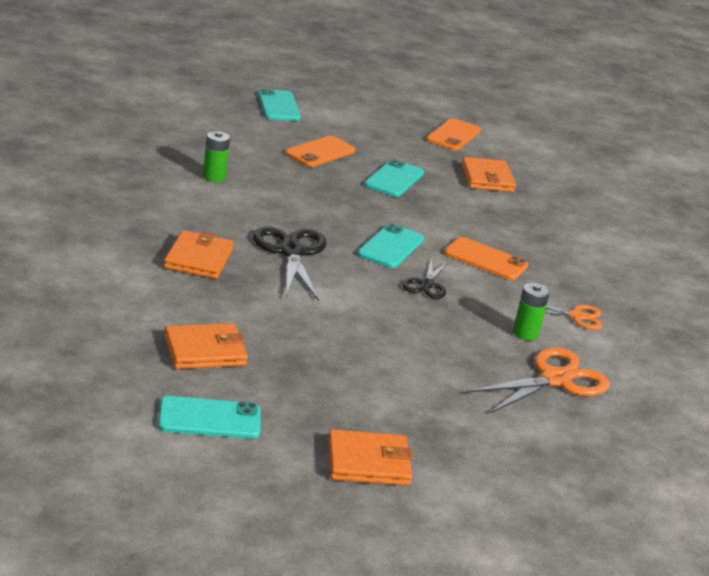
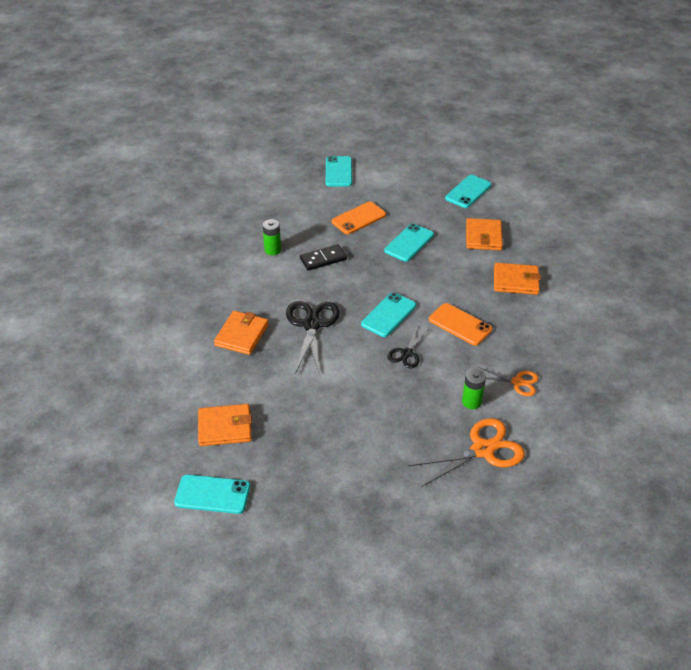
camera: 15 degrees right, 15 degrees up
(286, 189) = (323, 259): none -> black domino
(368, 462) = (317, 537): orange wallet -> orange wallet (516, 281)
(453, 135) = (468, 192): orange phone -> turquoise phone

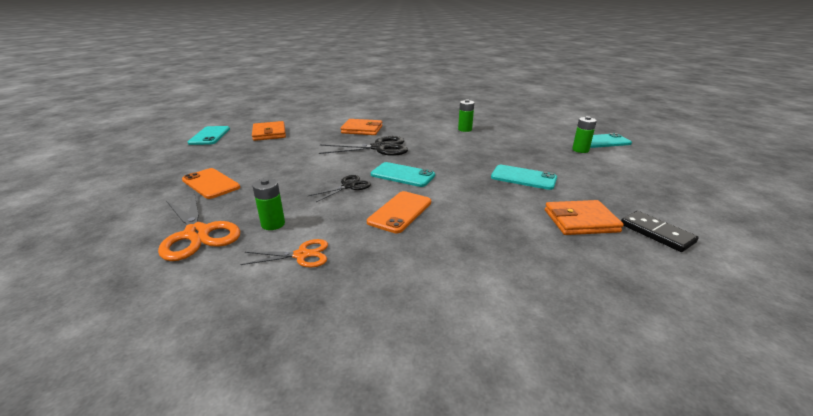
camera: 80 degrees right, 15 degrees down
(323, 259) = (466, 145): black domino -> black domino (656, 233)
(356, 192) = (580, 150): none -> green battery
(358, 218) = (539, 154): orange phone -> orange phone (211, 184)
(407, 353) = (348, 186): black scissors -> black scissors turned 120 degrees clockwise
(468, 192) = (666, 206): turquoise phone -> none
(516, 281) = (505, 249): orange wallet -> none
(517, 382) = (301, 255): orange scissors -> orange scissors turned 105 degrees counterclockwise

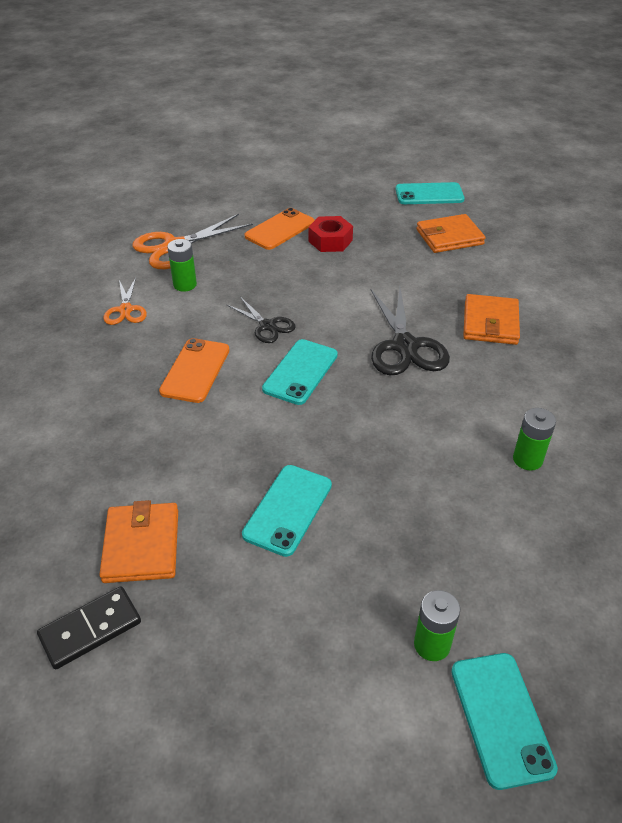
camera: 90 degrees right, 15 degrees up
(245, 165) = (330, 241): none -> red nut
(400, 212) = (195, 370): orange phone -> orange phone turned 75 degrees clockwise

